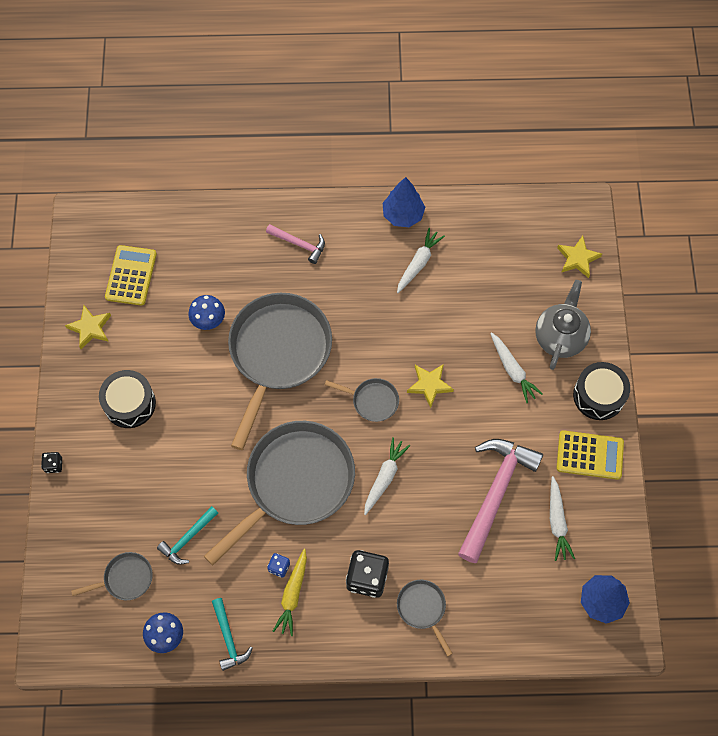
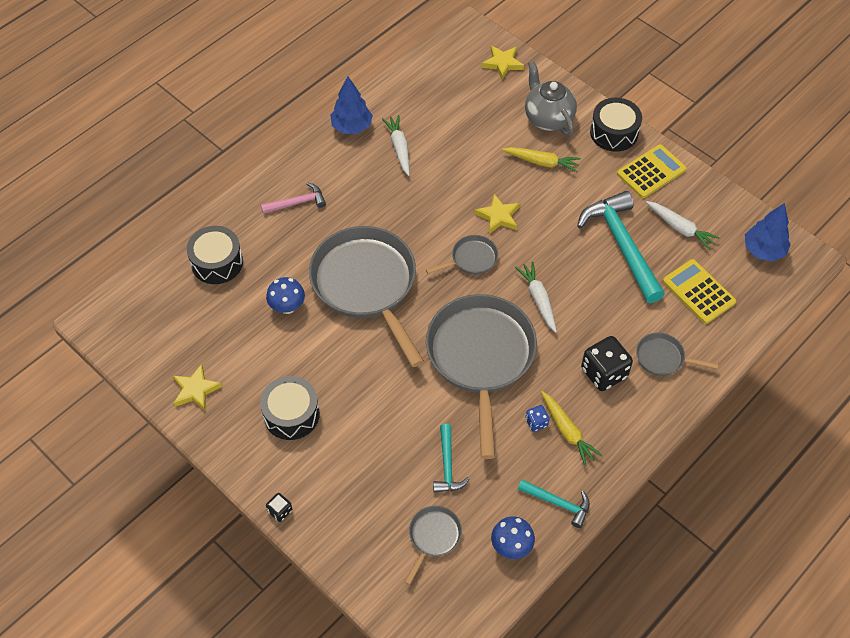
camera: 45 degrees left, 10 degrees down
(131, 275) = (187, 327): yellow calculator -> yellow calculator (698, 292)
(198, 243) = (217, 262): none -> black drum
(495, 493) = (622, 245): pink hammer -> turquoise hammer
(512, 370) = (542, 162): white carrot -> yellow carrot

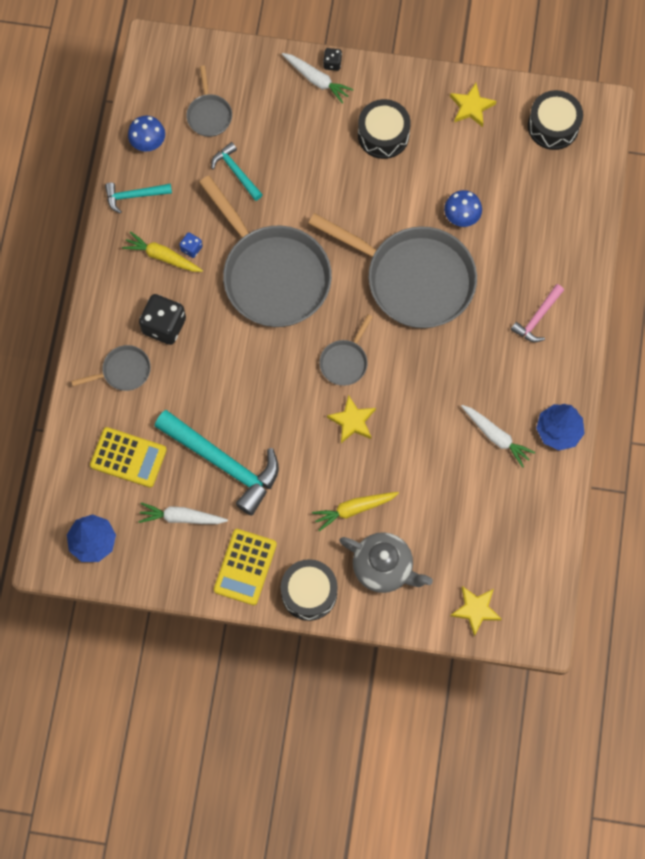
camera: 145 degrees right, 15 degrees up
(217, 262) = (553, 218): black drum -> black drum (553, 126)
(538, 299) = (261, 359): white carrot -> white carrot (316, 80)

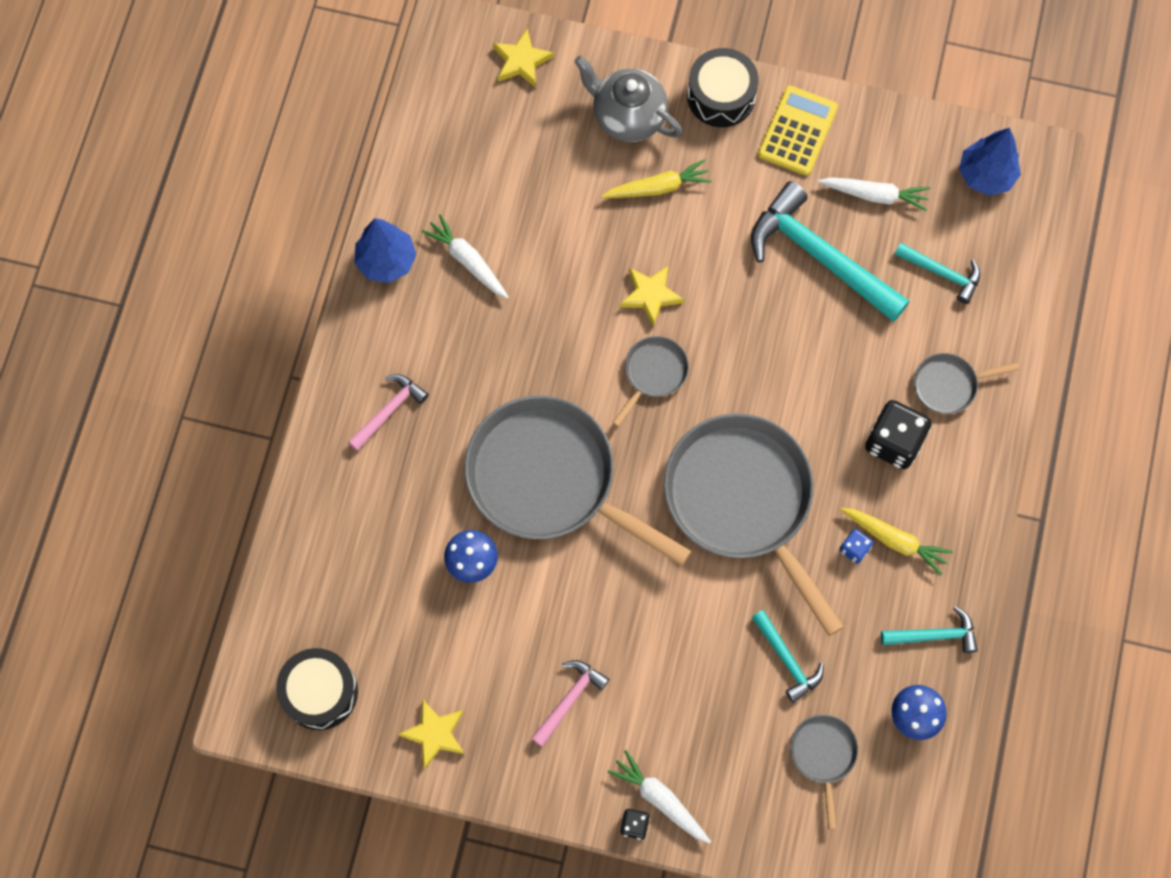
camera: 175 degrees left, 0 degrees up
(128, 457) = (942, 273): yellow calculator -> turquoise hammer
(383, 135) = (569, 699): black drum -> pink hammer

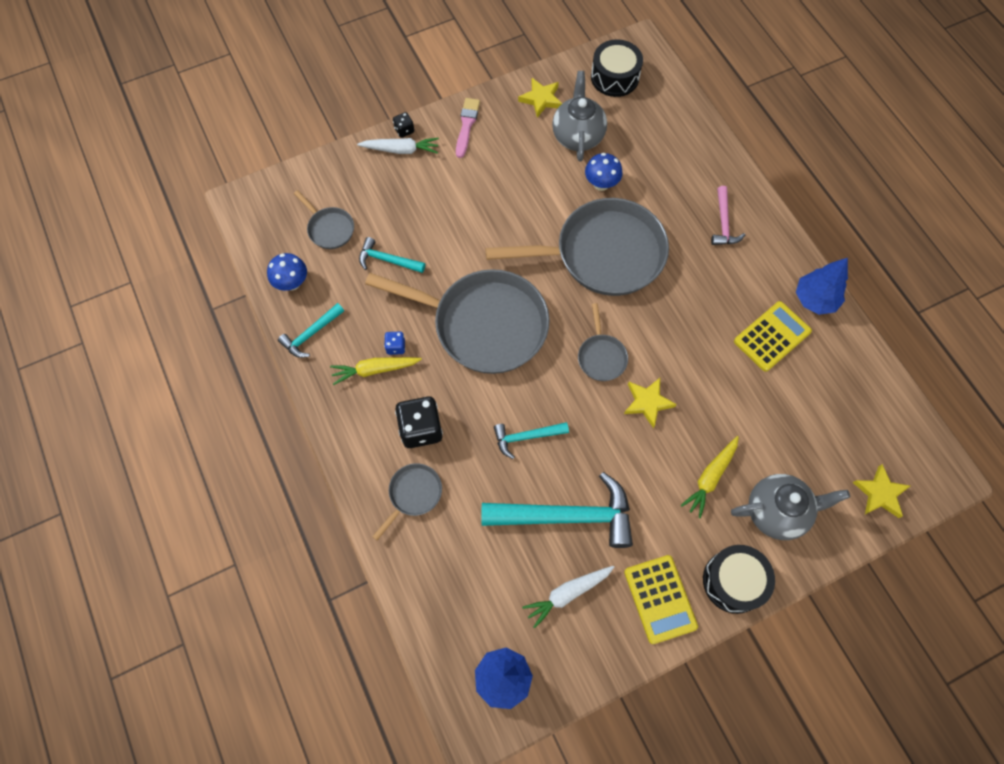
camera: 140 degrees right, 5 degrees down
(440, 646) = (577, 136): none -> grey teapot
(467, 261) = (772, 336): white carrot -> yellow calculator
(554, 770) = (467, 125): none -> pink brush
(569, 699) = (488, 159): pink hammer -> none
(942, 273) = (476, 572): turquoise hammer -> turquoise hammer (526, 437)

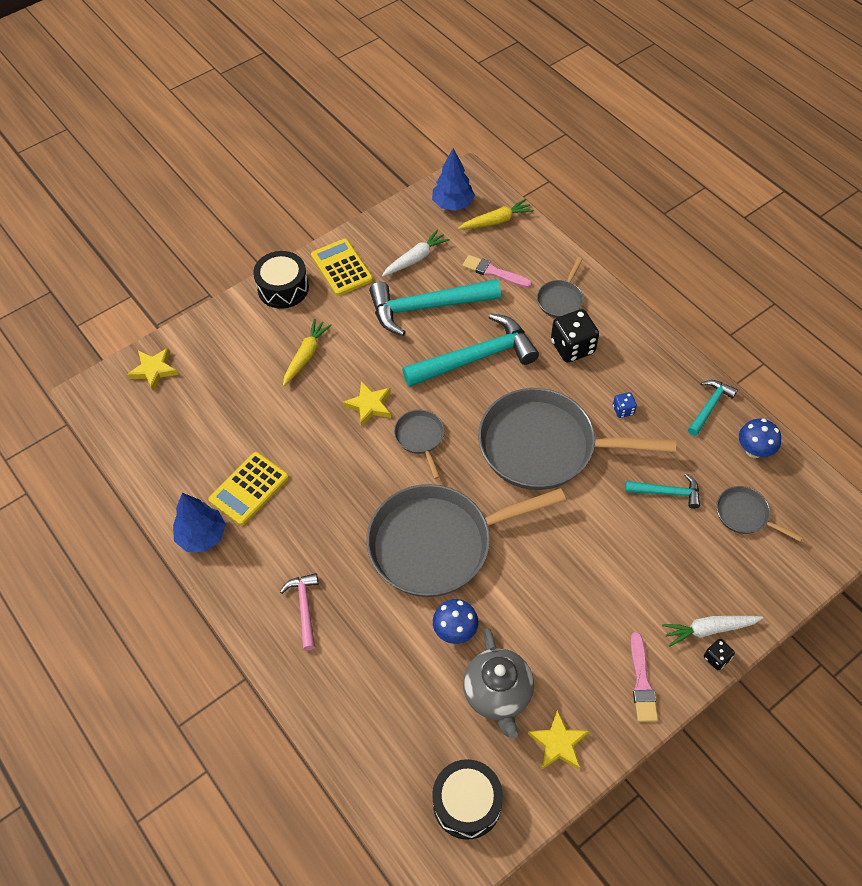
camera: 170 degrees right, 10 degrees down
(374, 370) = (634, 386): yellow carrot -> yellow carrot (496, 221)
(478, 551) = (494, 272): none -> pink brush
(526, 437) = (476, 358): turquoise hammer -> turquoise hammer, size x1.96
(776, 512) = (247, 341): grey teapot -> none

